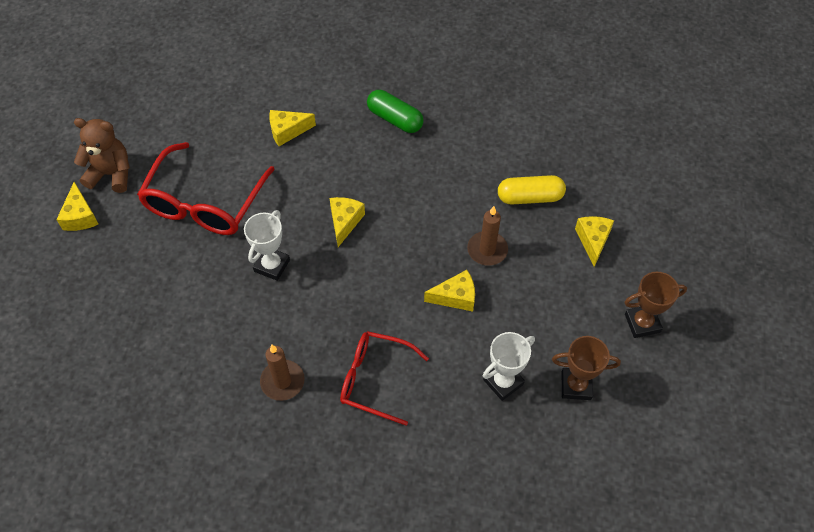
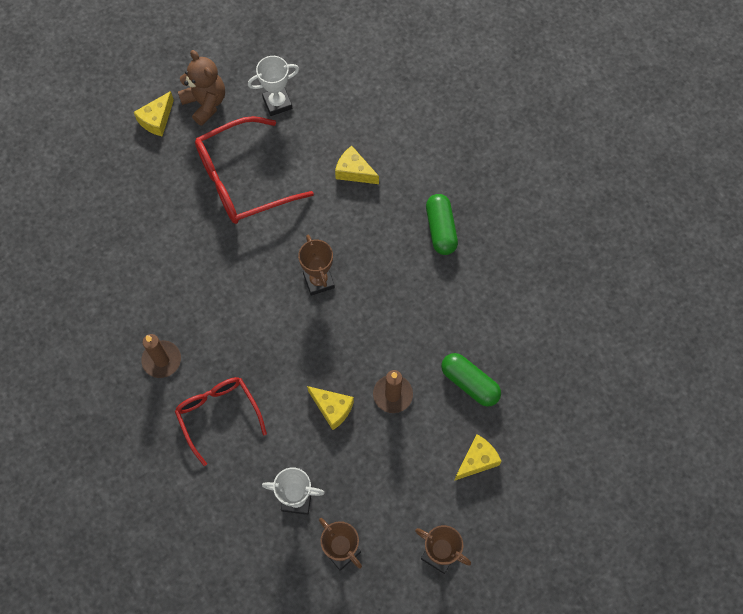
camera: 45 degrees right, 10 degrees up
(272, 265) = (238, 269): white trophy -> white trophy (277, 103)
(345, 222) = (318, 281): yellow cheese -> brown trophy
(530, 197) = (469, 383): yellow capsule -> green capsule

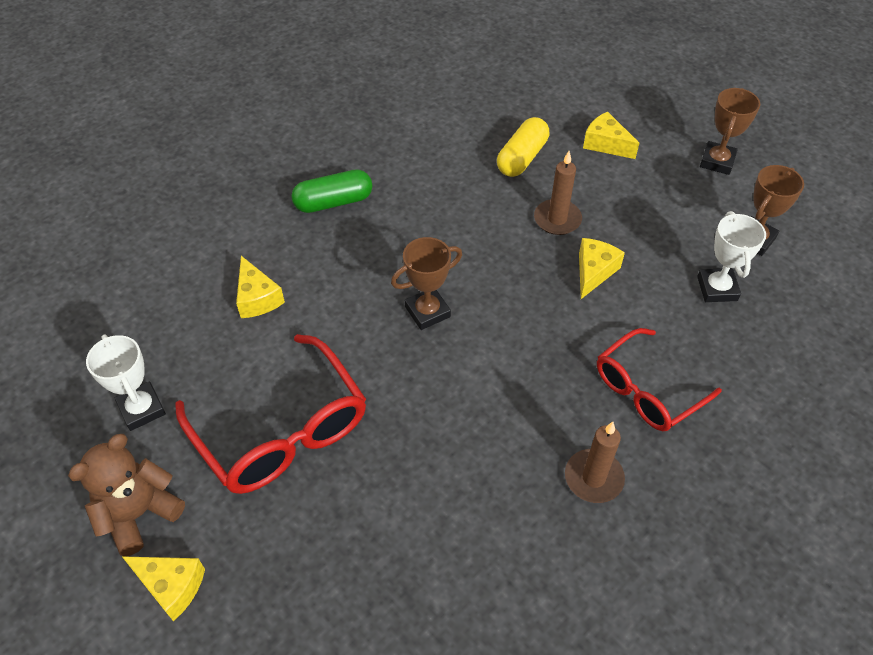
camera: 100 degrees left, 15 degrees down
(354, 171) = (257, 298): yellow cheese -> yellow cheese turned 45 degrees counterclockwise
(469, 383) = (522, 158): green capsule -> yellow capsule

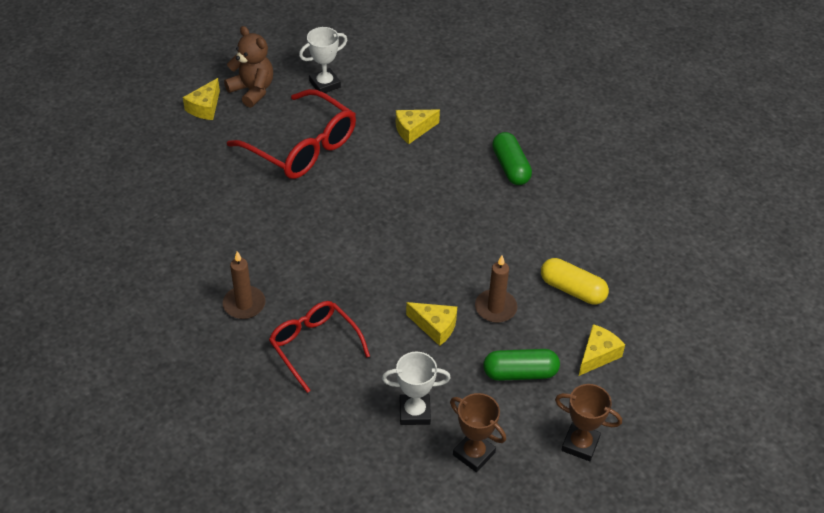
camera: 90 degrees right, 5 degrees down
(281, 430) = (302, 147): red glasses -> red glasses turned 105 degrees counterclockwise
(427, 312) = (397, 220): brown trophy -> none
(642, 202) = (520, 373): none -> green capsule

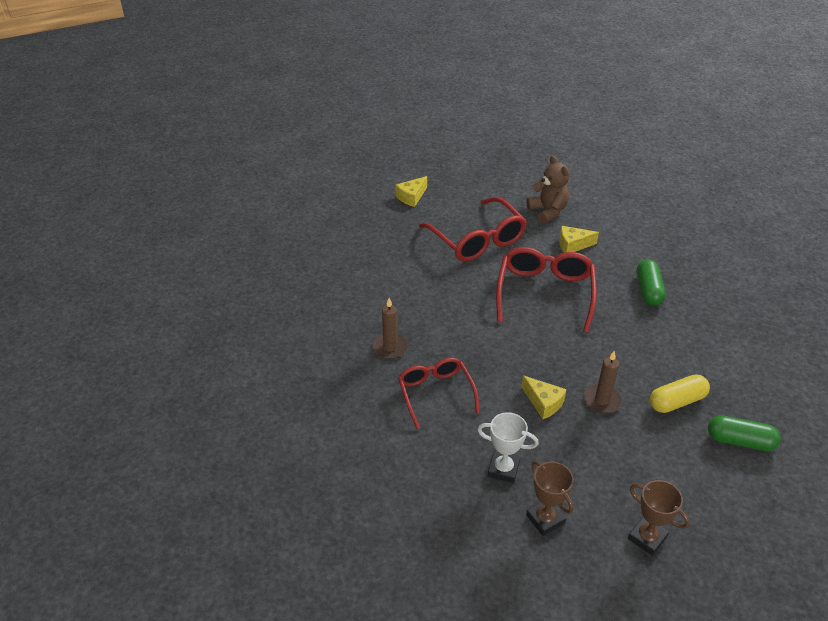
camera: 20 degrees right, 5 degrees down
(252, 90) = (452, 192): brown teddy bear -> brown teddy bear (548, 211)
(325, 84) = (511, 198): white trophy -> none
(399, 197) = (545, 293): none -> red glasses
(520, 373) = (608, 460): green capsule -> green capsule (740, 441)
(572, 290) = (677, 401): yellow capsule -> yellow capsule turned 75 degrees counterclockwise
(597, 355) = (685, 463): yellow cheese -> none

